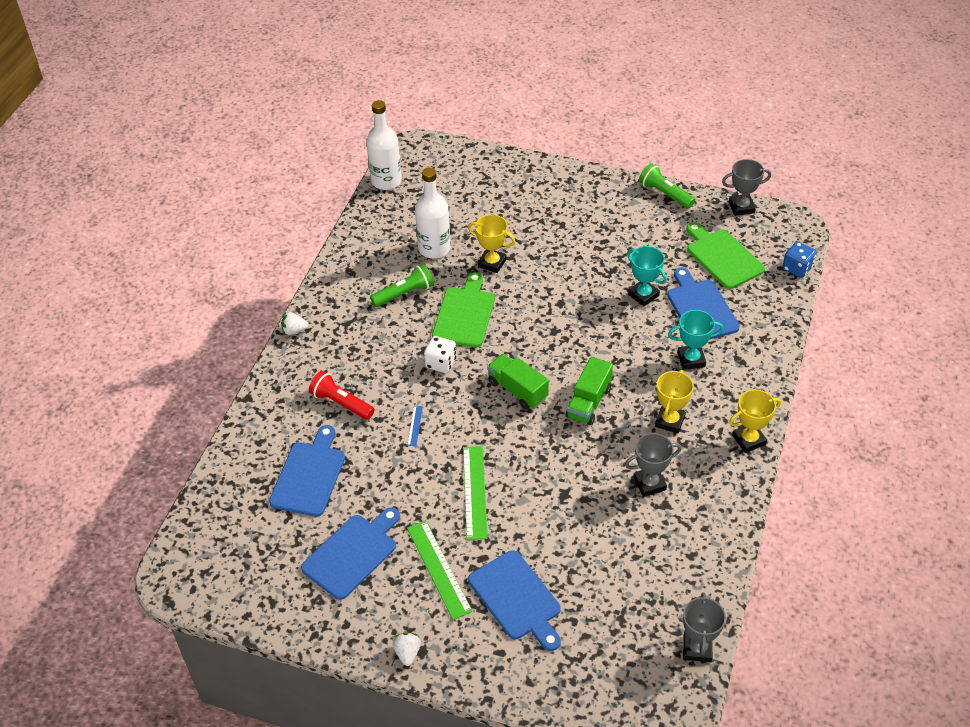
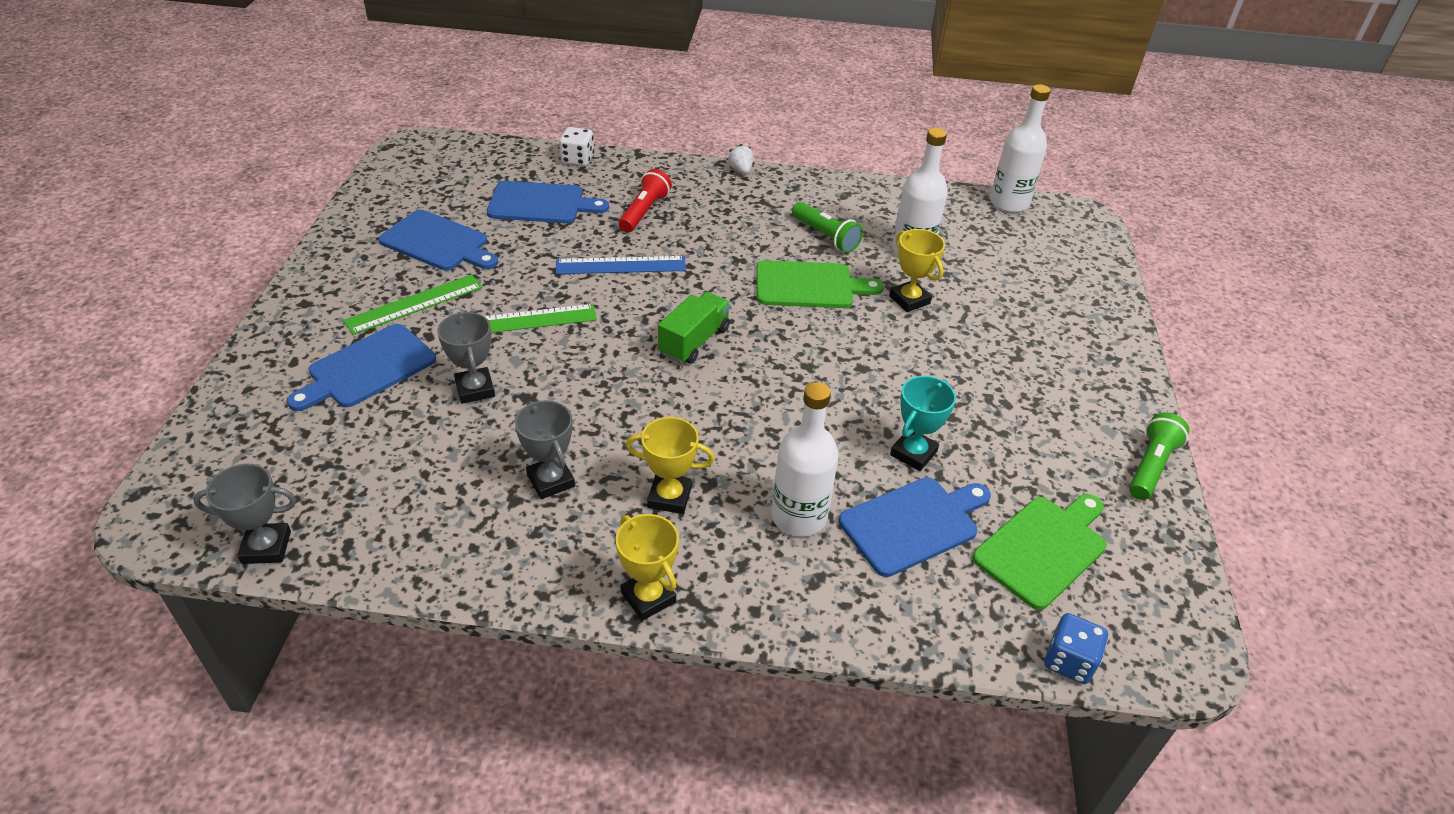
camera: 75 degrees right, 5 degrees down
(407, 653) = (304, 293): white strawberry -> none
(415, 425) = (621, 265): blue ruler -> blue ruler, size x2.13
(441, 363) = (722, 275): white dice -> white dice (577, 159)
(492, 263) = (909, 300): yellow trophy -> yellow trophy turned 45 degrees counterclockwise
(588, 402) = (687, 408): green truck -> none
(691, 359) = (799, 516): turquoise trophy -> white bottle
(741, 207) = (1181, 571): grey trophy -> grey trophy (475, 389)

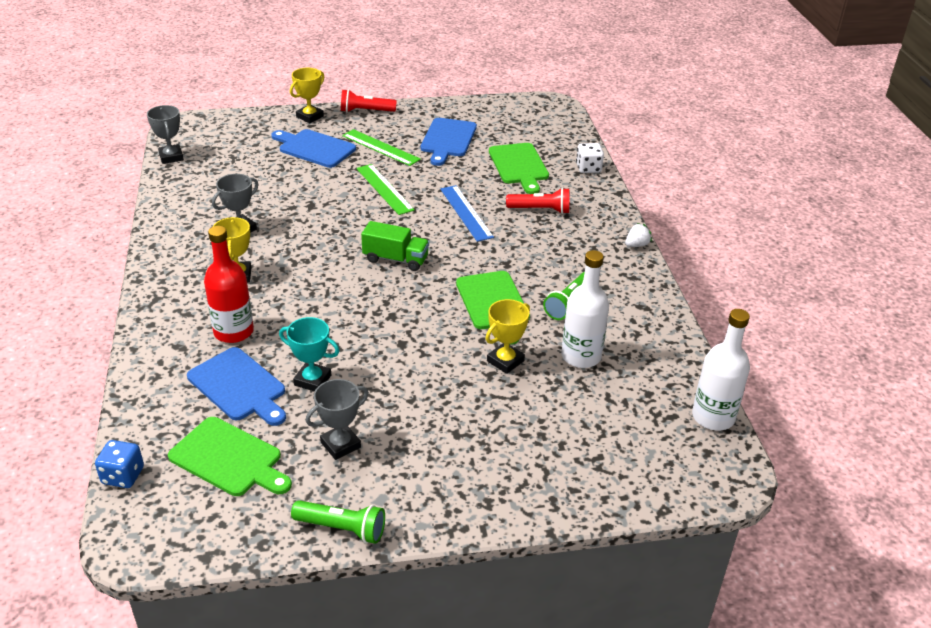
camera: 75 degrees right, 5 degrees down
(297, 298) = (366, 111): none -> red flashlight
(475, 389) = (310, 186): grey trophy -> grey trophy (340, 445)
(541, 203) = (519, 166): blue cutting board -> green cutting board
(648, 597) = (155, 282): yellow trophy -> yellow trophy (310, 116)
(799, 516) = (233, 332): white bottle -> red bottle

